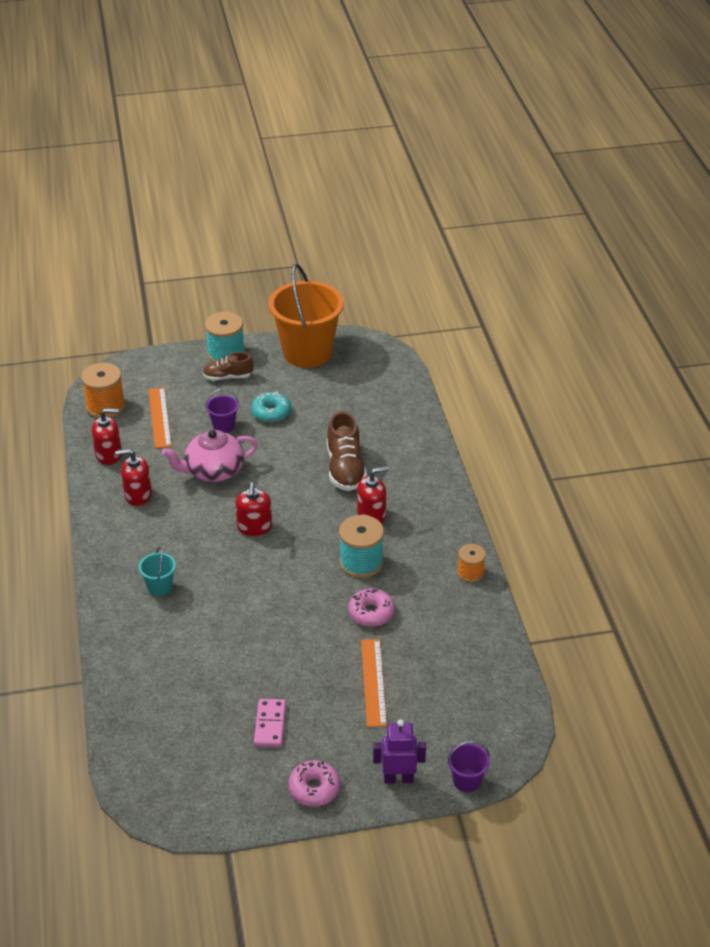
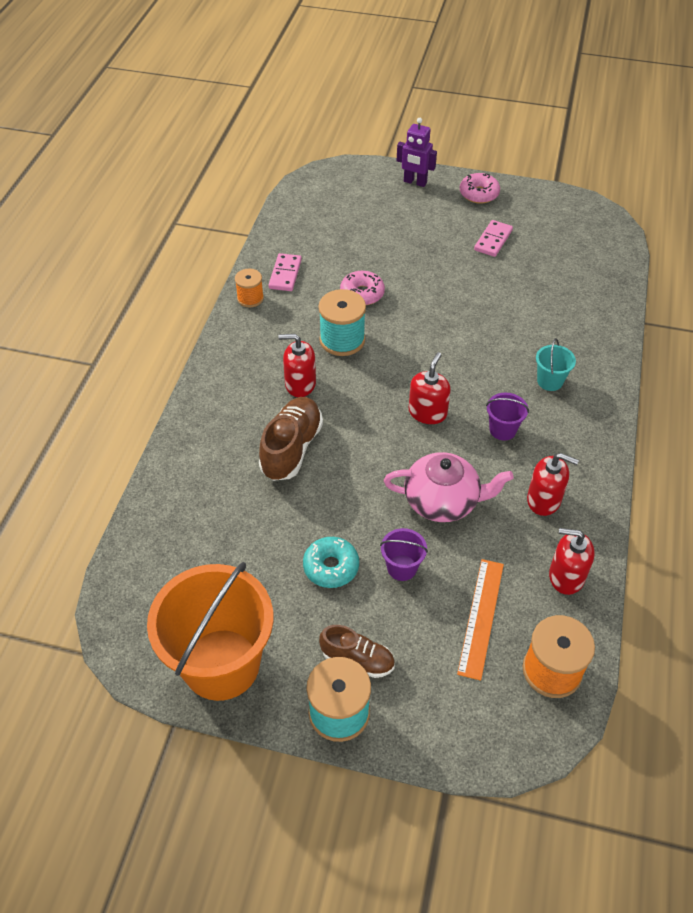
camera: 155 degrees left, 10 degrees up
(373, 682) = (394, 243): orange ruler -> none
(457, 608) = (285, 274): none -> pink domino
(466, 781) = (368, 168): purple bucket -> purple bucket (502, 430)

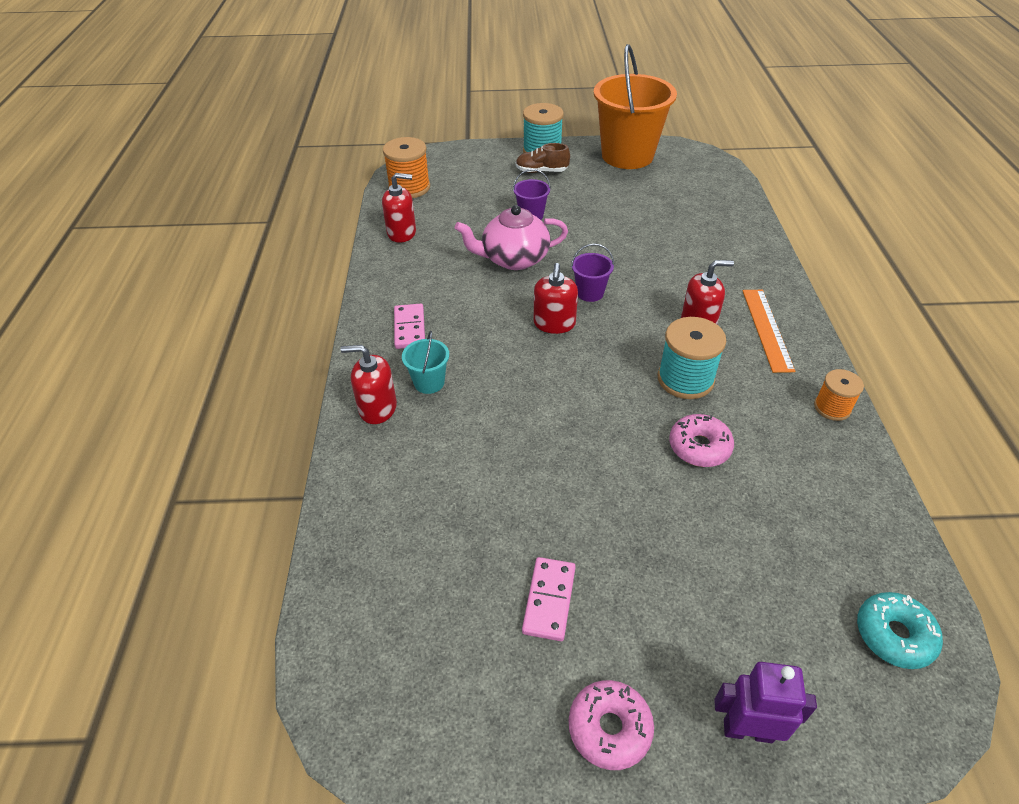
camera: 165 degrees right, 5 degrees down
(285, 274) = (819, 453): pink domino -> pink domino (409, 328)
(291, 448) = (666, 270): brown shoe -> none
(331, 567) = (584, 207): turquoise donut -> turquoise donut (894, 635)
(481, 617) = (464, 202): orange ruler -> orange ruler (767, 329)
(502, 430) = (473, 323): purple bucket -> purple bucket (590, 293)
(544, 500) = (424, 276): red soap dispenser -> red soap dispenser (377, 408)

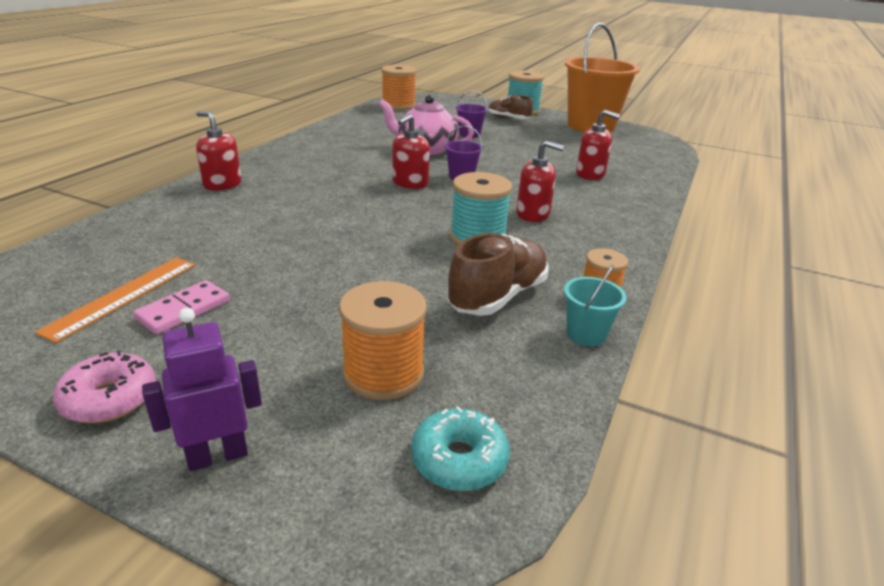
camera: 25 degrees right, 15 degrees down
(402, 233) = (363, 121): red soap dispenser -> red soap dispenser (590, 174)
(409, 328) = (301, 158): pink domino -> none
(429, 382) = (275, 183): turquoise bucket -> turquoise bucket (586, 334)
(699, 447) = (435, 275): pink donut -> none
(747, 730) = (218, 456): purple robot -> purple robot turned 60 degrees counterclockwise
(767, 329) = (595, 234): orange ruler -> orange ruler (123, 296)
(767, 449) = (497, 296): none -> brown shoe
(771, 582) = (383, 373): none -> orange spool

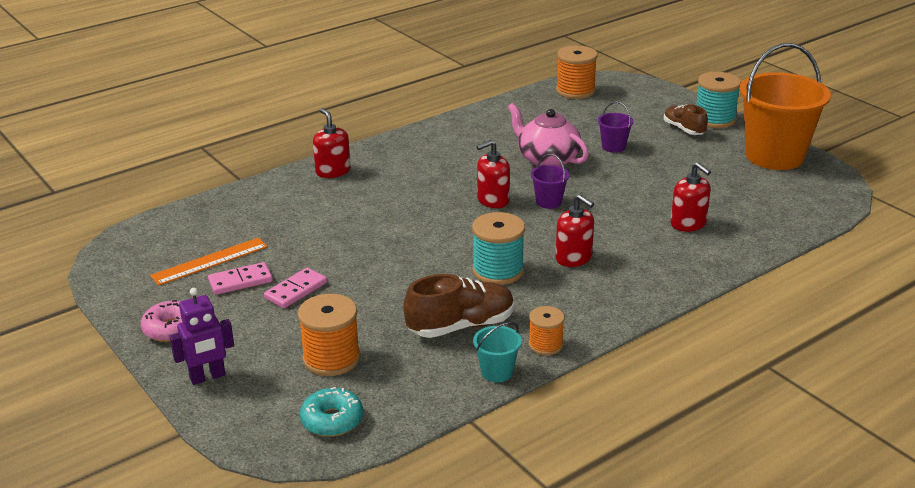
camera: 30 degrees right, 0 degrees up
(218, 456) = (207, 377): purple robot -> purple robot turned 150 degrees clockwise
(269, 304) = (296, 290): none -> pink domino

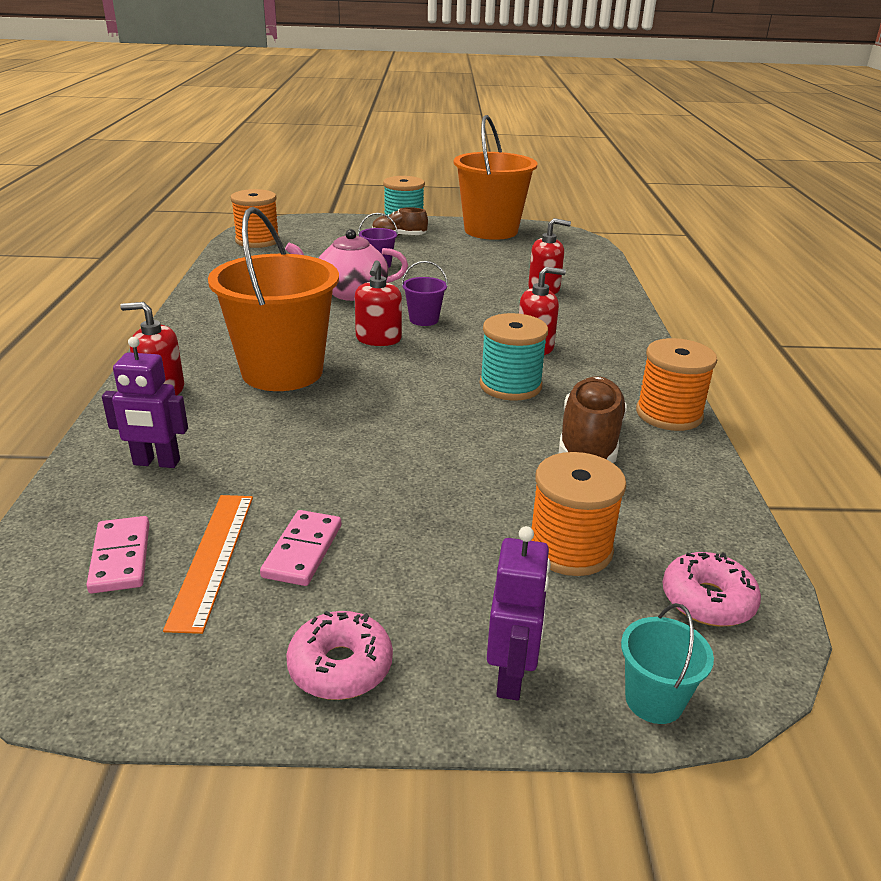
camera: 55 degrees left, 0 degrees up
(266, 207) = (156, 463): none -> purple robot
(296, 290) = (386, 516): pink domino -> pink domino (120, 557)
(332, 420) = (707, 600): turquoise donut -> pink donut
(403, 192) = (282, 372): none -> orange bucket
(497, 372) = (694, 456): turquoise bucket -> turquoise bucket (654, 700)
(545, 345) = (669, 414): orange spool -> orange spool, size x1.64

